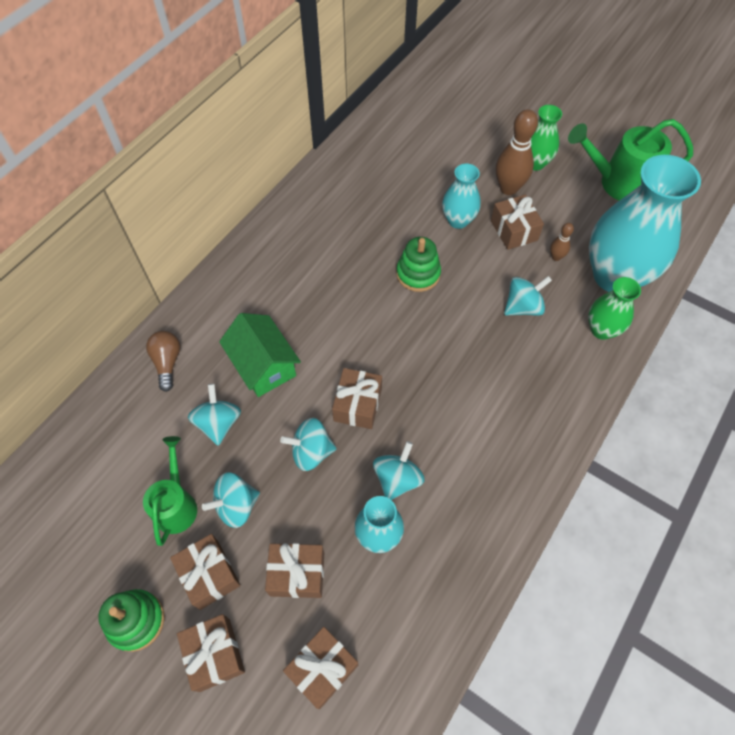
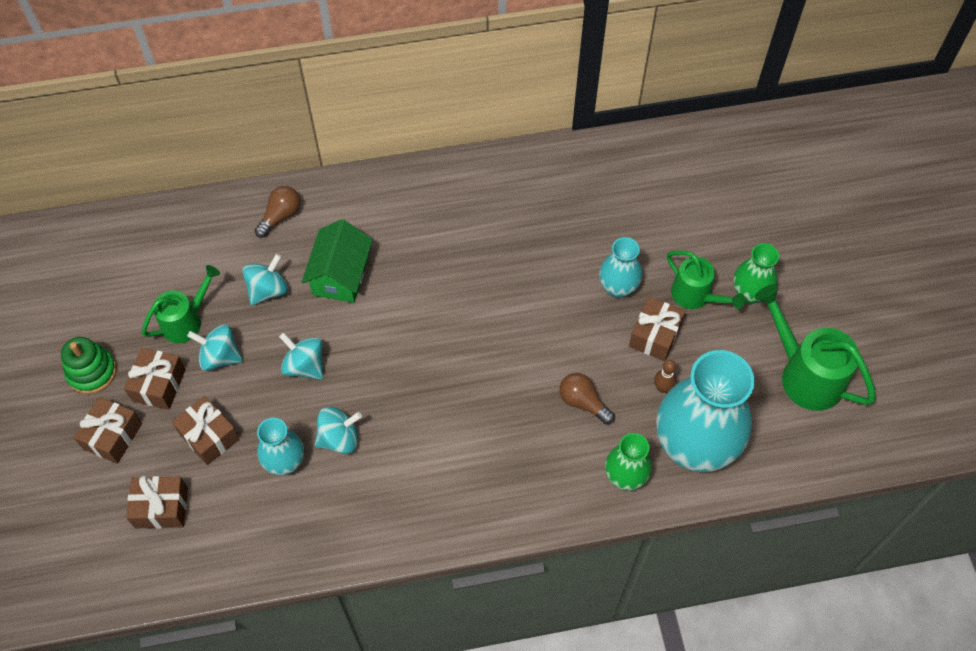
camera: 45 degrees right, 0 degrees up
(357, 405) = (372, 362): brown gift -> none
(418, 274) = (531, 304): green stacking toy -> none
(508, 188) = (696, 296): brown bowling pin -> green watering can
(523, 307) = (583, 402): turquoise spinning top -> brown light bulb

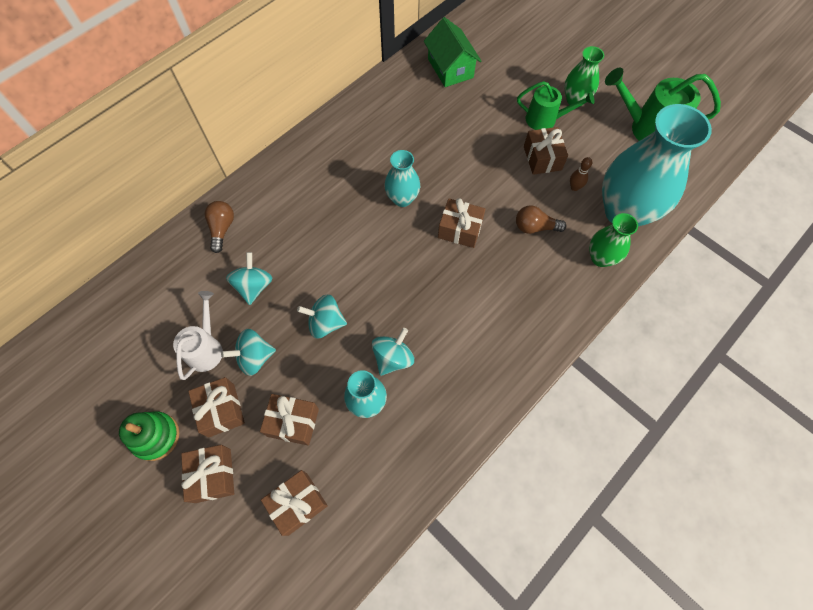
camera: 35 degrees left, 5 degrees up
(187, 321) = (206, 347): green watering can -> white watering can
(340, 275) = (301, 243): green house -> green house (450, 68)
(504, 357) = (460, 229): none -> brown gift
(618, 288) = (495, 142): turquoise vase -> turquoise vase (402, 198)

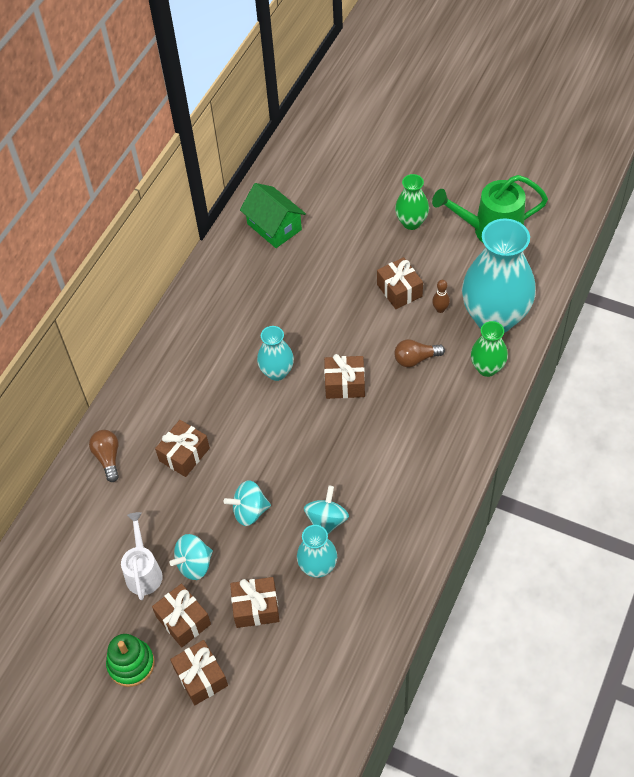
camera: 15 degrees left, 10 degrees down
(254, 286) = (165, 501): turquoise spinning top -> none
(297, 503) = (289, 672): brown gift -> brown gift (184, 454)
(546, 120) = (389, 251): green watering can -> none

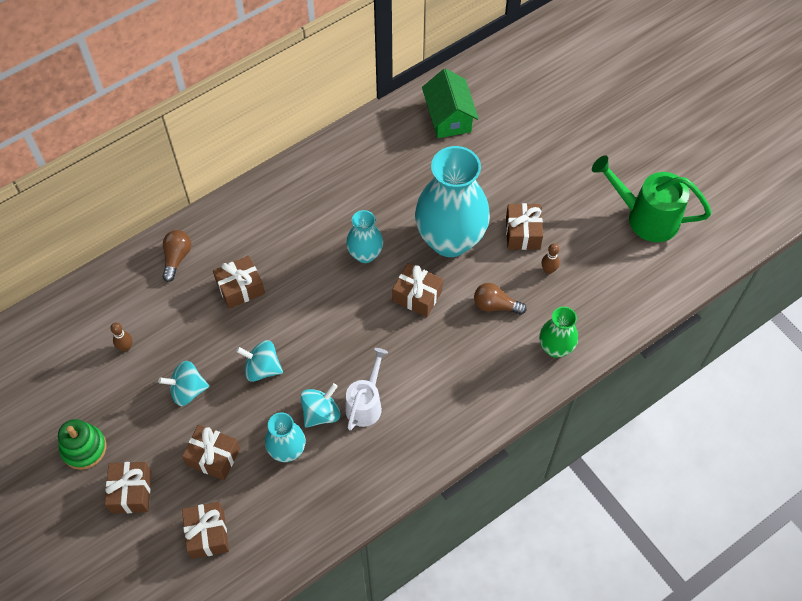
camera: 25 degrees right, 5 degrees up
(112, 557) = (126, 347): none -> brown bowling pin
(143, 571) = (143, 373): white watering can -> white watering can (366, 403)
(183, 620) = (148, 434): brown gift -> brown gift (207, 534)
(411, 222) = (576, 173): green vase -> none
(494, 318) = (593, 304): turquoise vase -> turquoise vase (450, 240)

